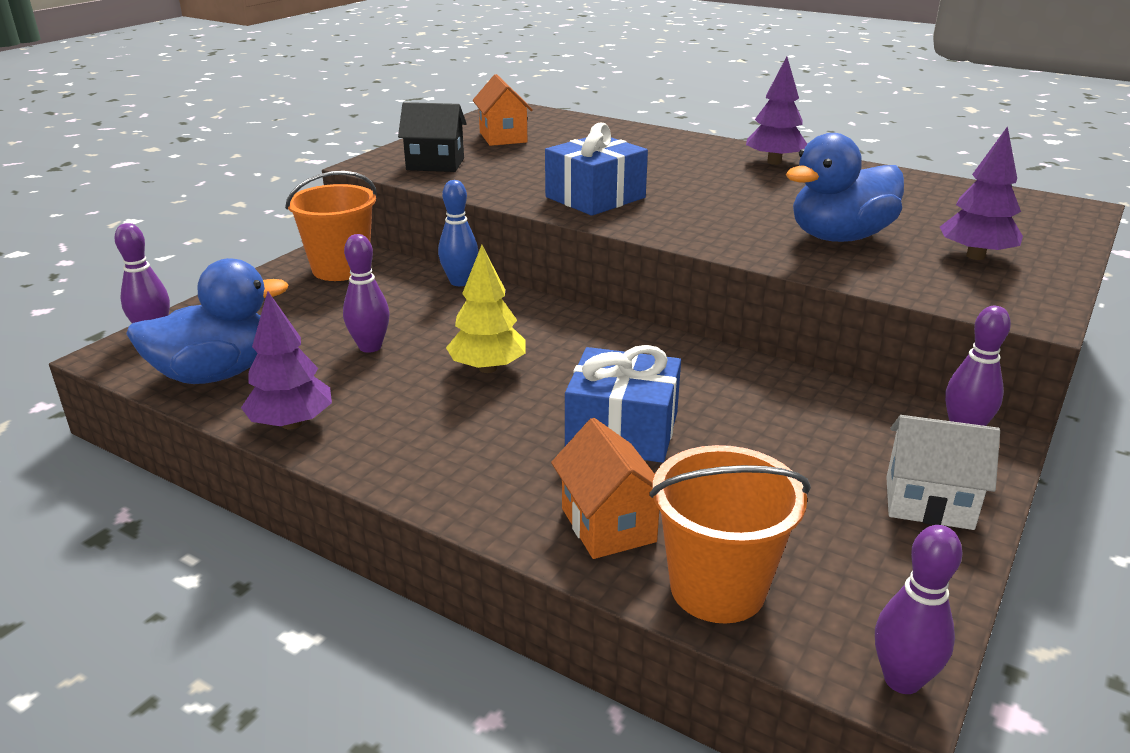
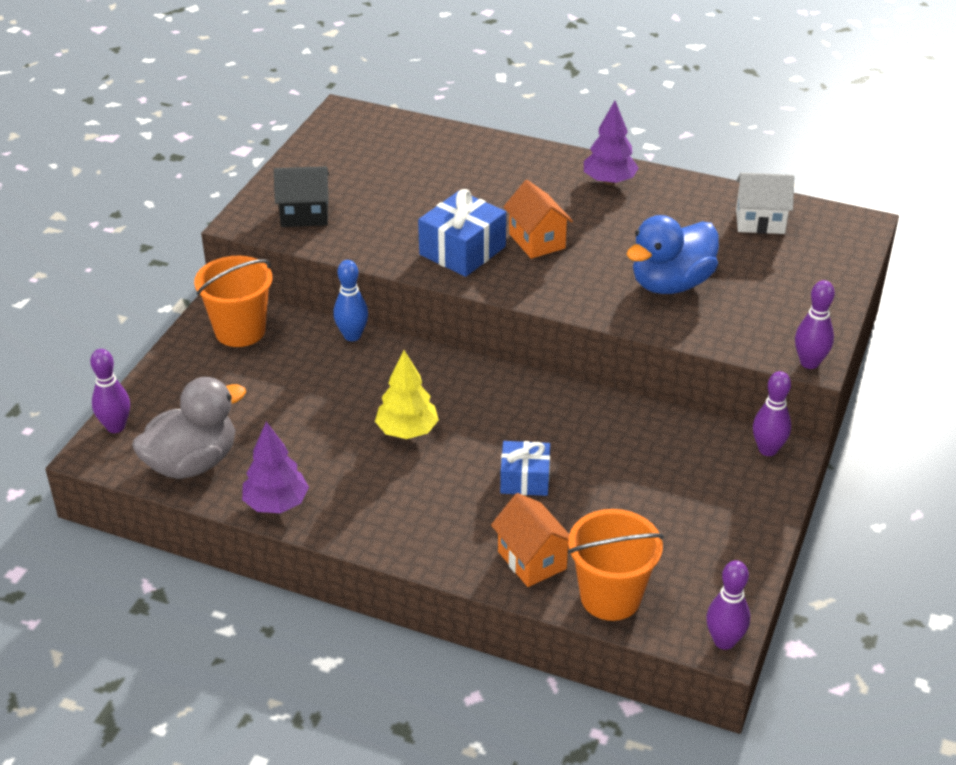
camera: 10 degrees left, 10 degrees up
(216, 374) = (192, 463): blue duck -> grey duck
(370, 347) = (304, 420): purple bowling pin -> purple bowling pin (809, 363)
(503, 137) = (353, 164): orange house -> orange house (537, 241)
(622, 430) = (525, 479): blue gift -> blue gift, size x0.65
(928, 503) = (742, 515): white house -> white house (760, 222)
(975, 256) = (775, 296): purple tree -> none

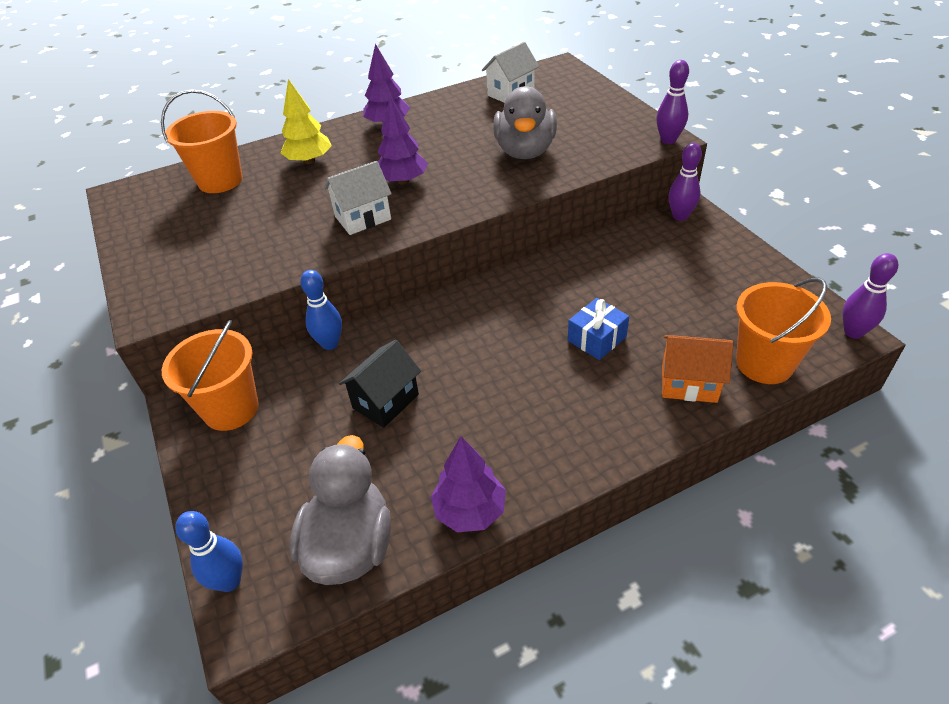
camera: 45 degrees left, 5 degrees up
(116, 427) = (229, 581): purple bowling pin -> blue bowling pin
(304, 215) = (197, 275): black house -> black house (385, 401)
(407, 431) = (474, 373): yellow tree -> yellow tree (309, 161)
(418, 148) = (220, 181): none -> orange bucket
(462, 250) = (363, 218): blue gift -> white house
(537, 241) = (403, 181): orange house -> purple tree
(671, 284) = (525, 151): blue duck -> grey duck

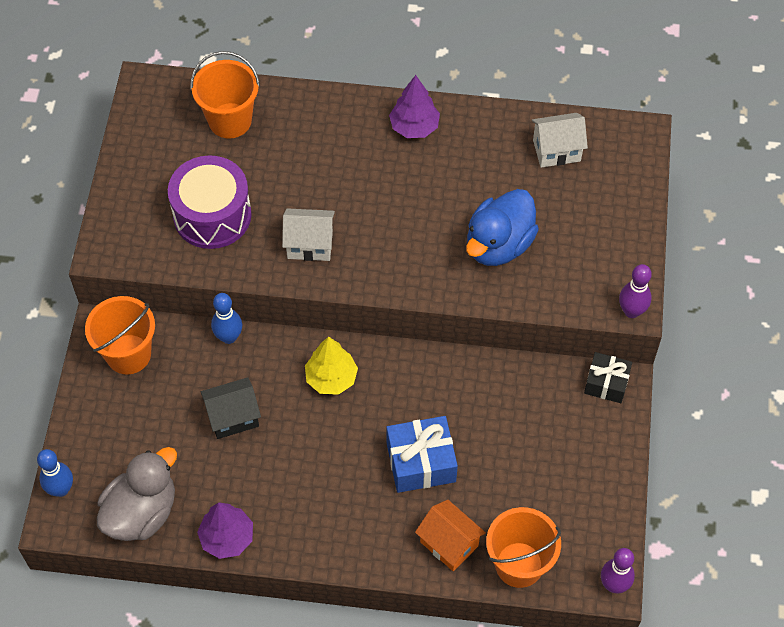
camera: 30 degrees right, 15 degrees up
(250, 240) = (212, 215): none -> purple drum
(309, 161) = (315, 139): yellow tree -> yellow tree (331, 378)
(403, 181) = (371, 218): purple tree -> none
(525, 151) = (498, 245): grey duck -> blue duck
(596, 339) = (421, 462): blue gift -> blue gift, size x1.53
(680, 216) = (606, 383): purple bowling pin -> black gift

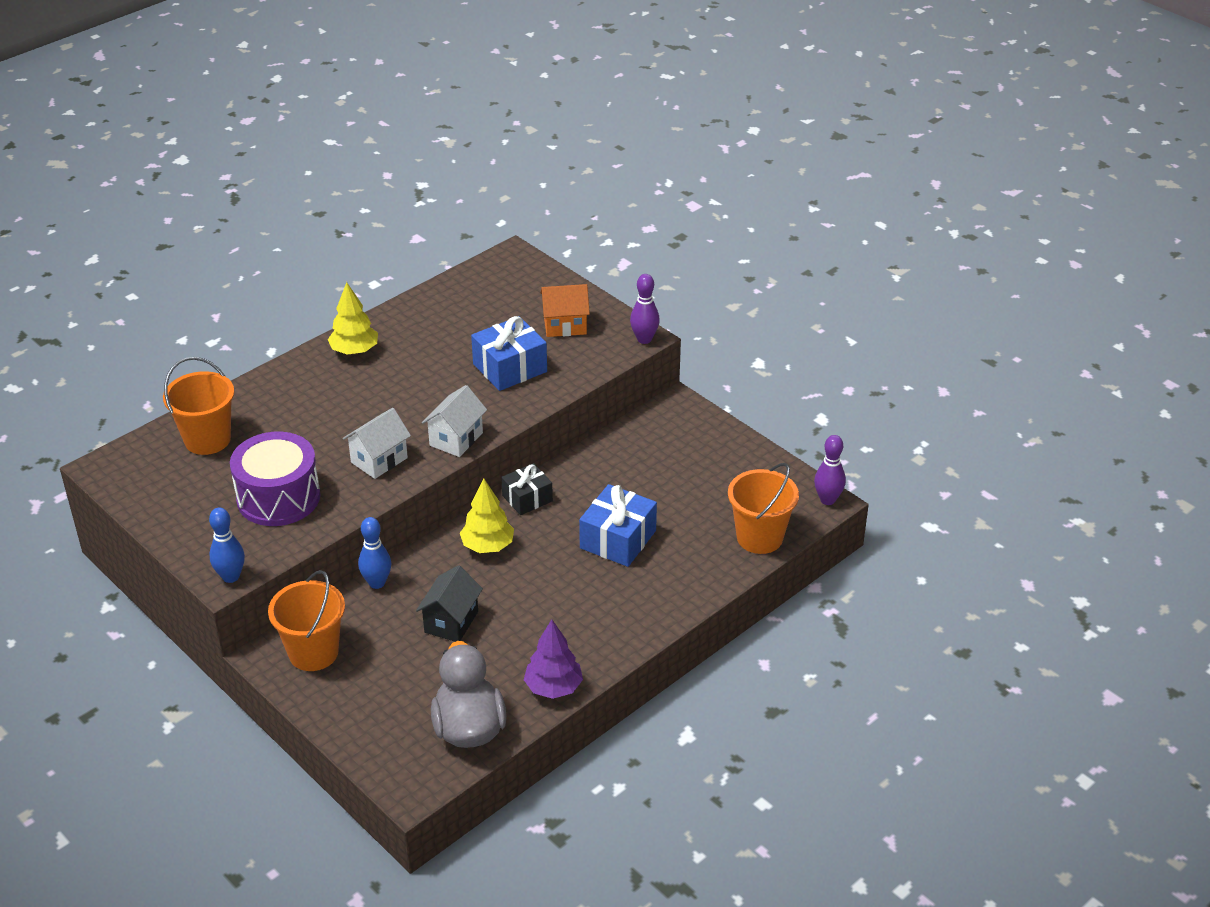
camera: 50 degrees left, 20 degrees down
(61, 489) = (385, 769): blue bowling pin -> blue bowling pin (231, 577)
(414, 127) = (354, 351): purple tree -> yellow tree
(449, 544) = (702, 564): orange house -> orange house (565, 325)
(498, 245) = (510, 368): blue duck -> blue gift
(556, 150) = (471, 298): white house -> white house (456, 439)
(606, 383) = (667, 410): black gift -> black gift (527, 498)

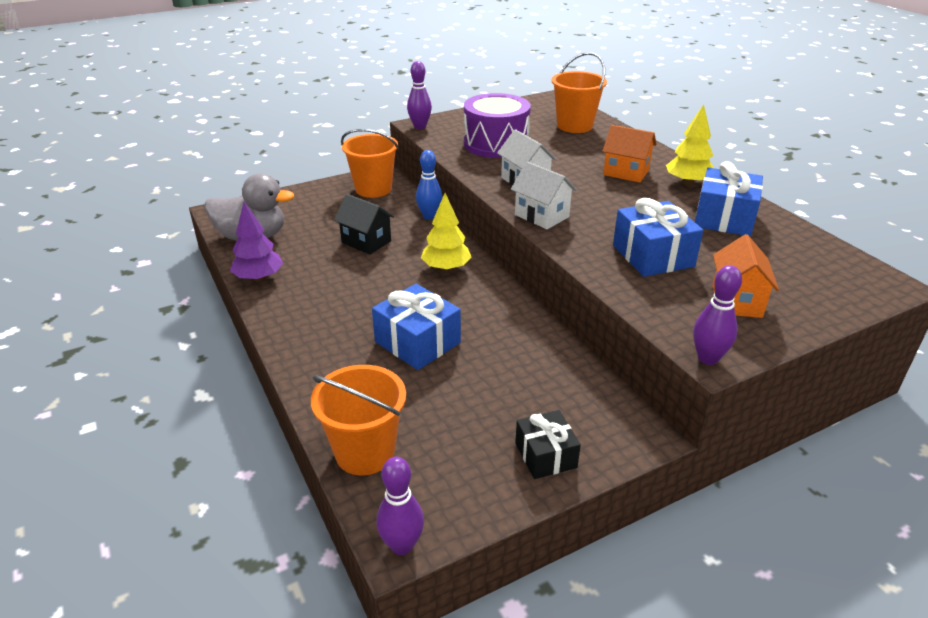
camera: 105 degrees right, 5 degrees down
(231, 577) = (420, 126): blue bowling pin -> purple bowling pin
(339, 392) = (626, 172): none -> orange house
(426, 329) = (724, 218): none -> blue gift
(527, 498) = (502, 297): black gift -> black gift (545, 455)

